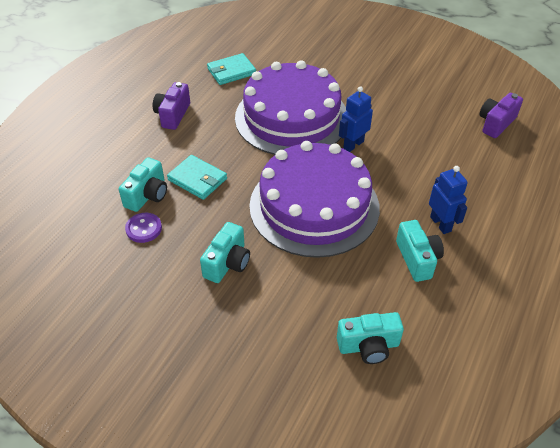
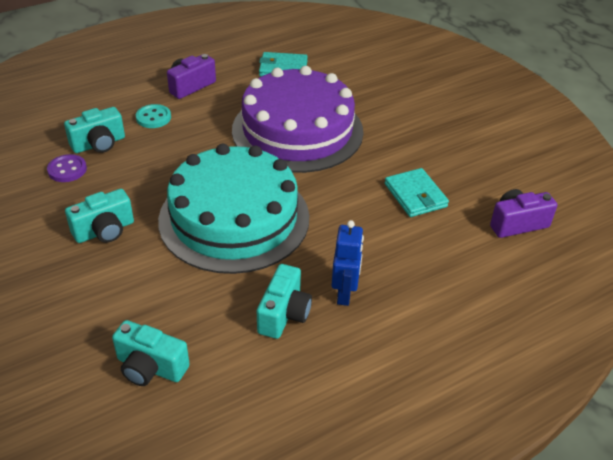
camera: 30 degrees right, 5 degrees down
(170, 154) = (153, 117): none -> turquoise button
(197, 179) = (154, 149): turquoise wallet -> turquoise wallet (415, 195)
(314, 206) = (234, 218): purple cake -> turquoise cake
(353, 145) = (333, 179): blue robot -> none

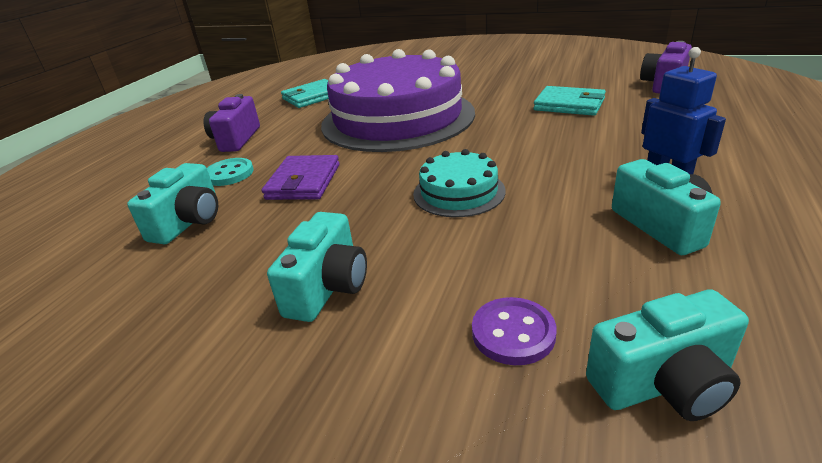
camera: 35 degrees left, 10 degrees down
(67, 170) = (175, 264): purple button -> purple button (513, 333)
(178, 152) = (303, 181): none -> purple wallet
(234, 218) = (459, 192): turquoise cake -> turquoise cake, size x0.44

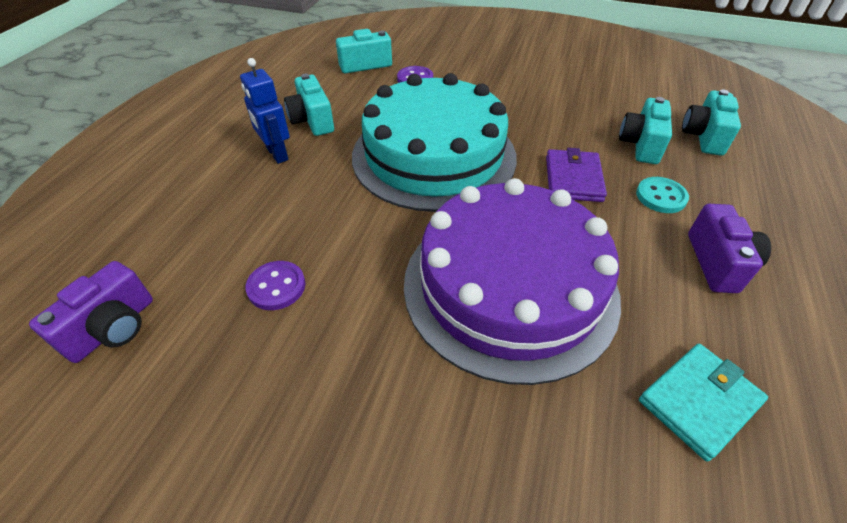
camera: 175 degrees right, 15 degrees up
(328, 287) = (508, 99): turquoise camera -> turquoise camera (703, 137)
(459, 192) = (434, 155): turquoise cake -> turquoise cake, size x2.27
(569, 105) = (276, 287): turquoise wallet -> purple button

